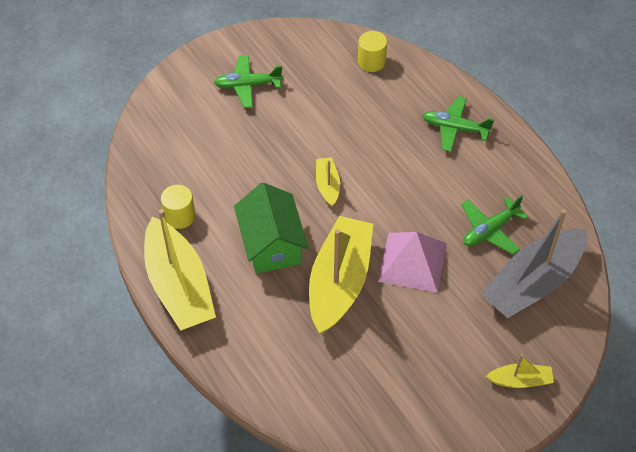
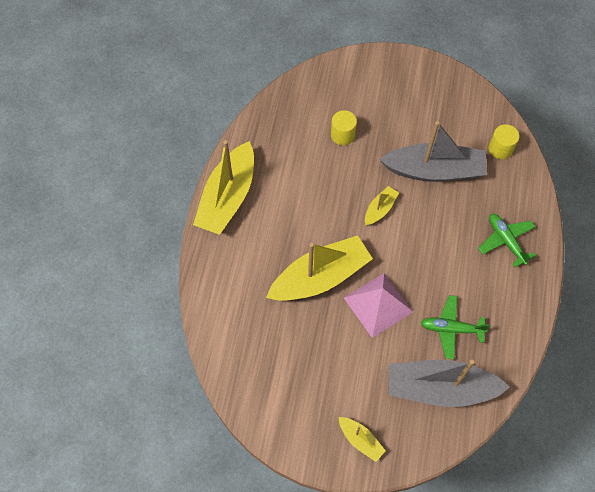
camera: 45 degrees right, 10 degrees up
(180, 216) = (272, 154): yellow cylinder -> yellow cylinder (342, 135)
(247, 85) = (401, 101): green plane -> none
(271, 244) = (306, 218): green house -> none
(338, 119) = (434, 170): none -> grey boat

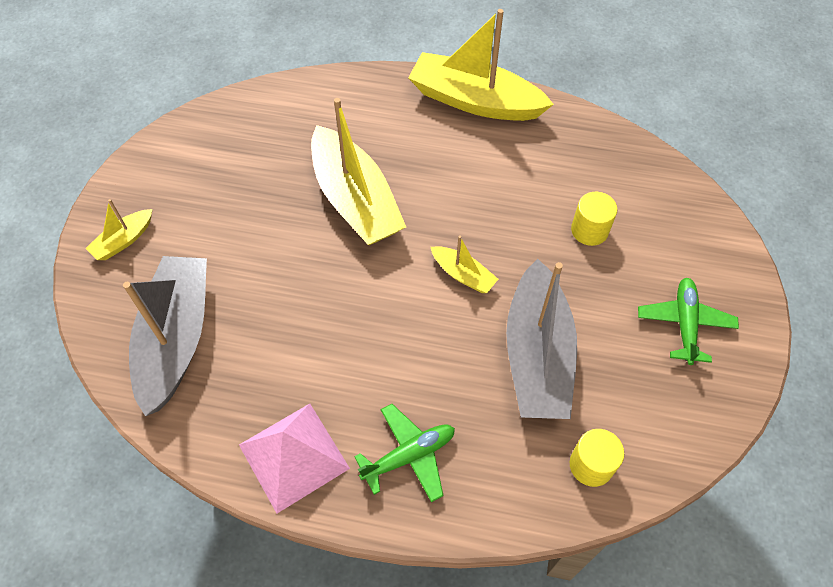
camera: 90 degrees right, 5 degrees down
(378, 304) = (310, 267): pink pyramid -> pink pyramid (293, 456)
(451, 329) = (263, 360): green plane -> green plane (684, 324)

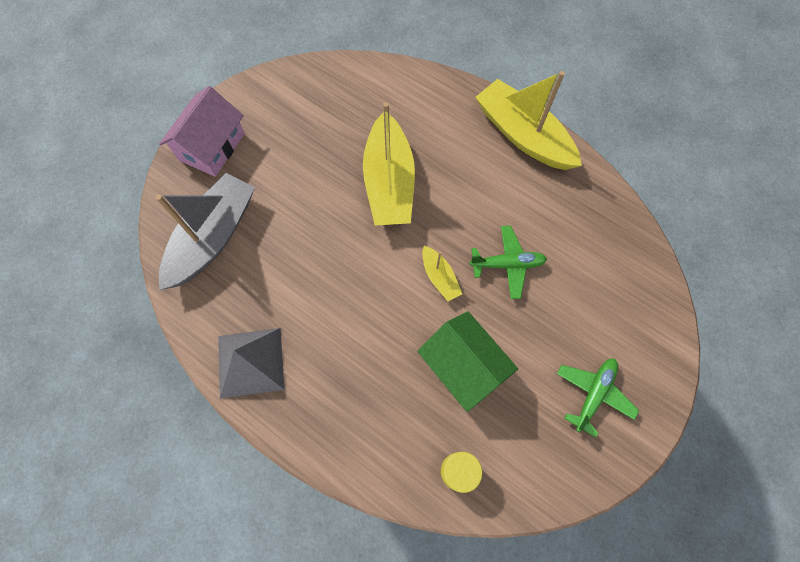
camera: 25 degrees right, 10 degrees up
(123, 240) = (212, 147): yellow boat -> pink house
(293, 456) = (250, 362): pink pyramid -> grey pyramid
(409, 456) = (329, 400): green plane -> green plane (507, 264)
(537, 354) = (463, 366): grey boat -> green house
(589, 230) = (558, 283): yellow cylinder -> none

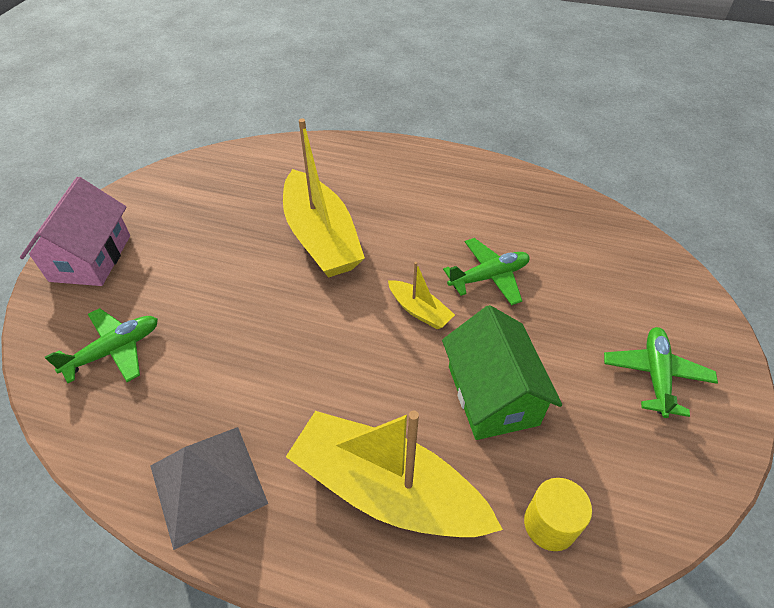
camera: 20 degrees left, 20 degrees down
(213, 237) = (114, 350): grey boat -> green plane
(463, 366) = (492, 395): green house -> green house turned 45 degrees clockwise
(523, 135) = (445, 165): yellow boat -> yellow boat (387, 489)

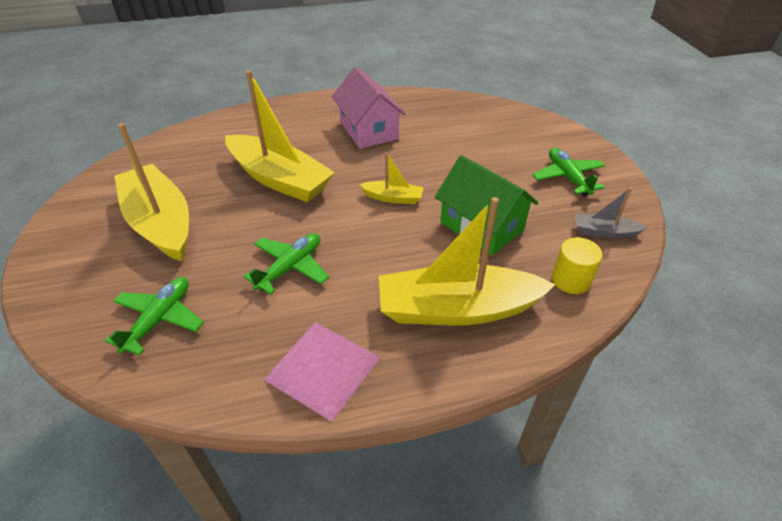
camera: 30 degrees left, 5 degrees down
(91, 258) = (73, 265): pink house -> pink house (368, 130)
(184, 244) = (160, 223): none -> yellow boat
(208, 484) = (323, 368): grey pyramid -> pink pyramid
(489, 277) = (424, 161): green plane -> green plane (290, 268)
(647, 479) = (604, 232): none -> grey boat

